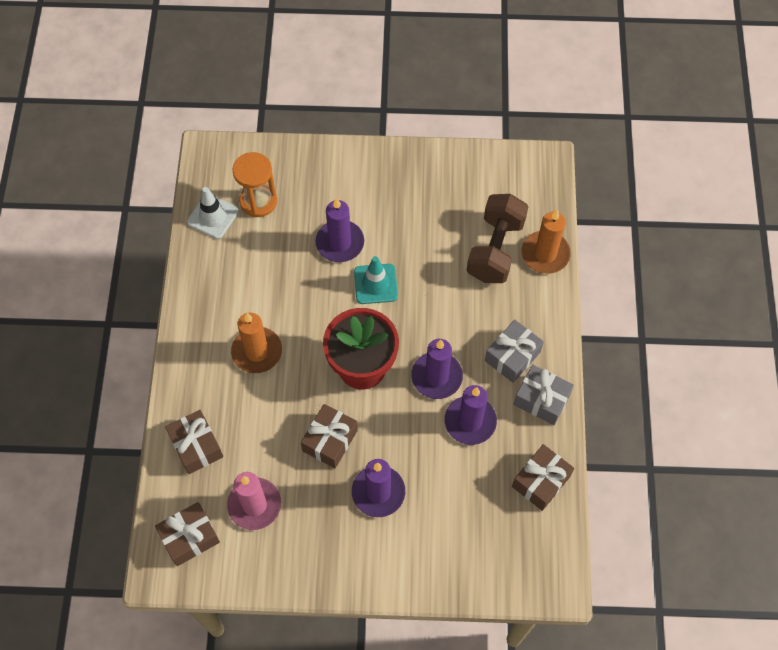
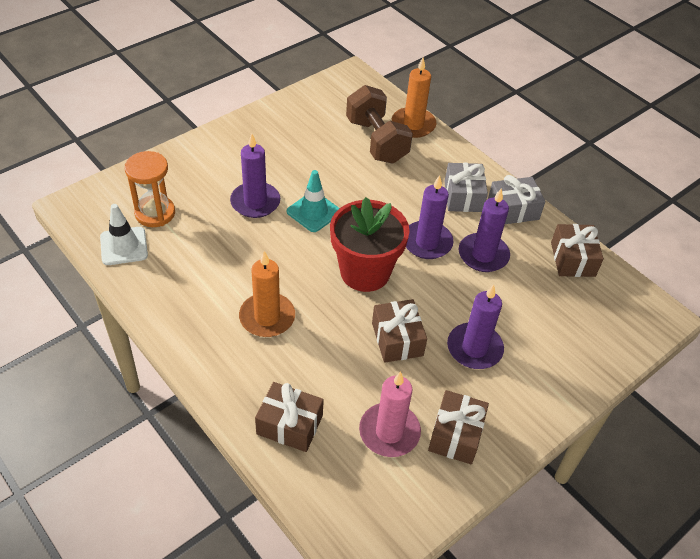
camera: 45 degrees left, 15 degrees down
(190, 537) = (362, 502): brown gift -> brown gift (456, 435)

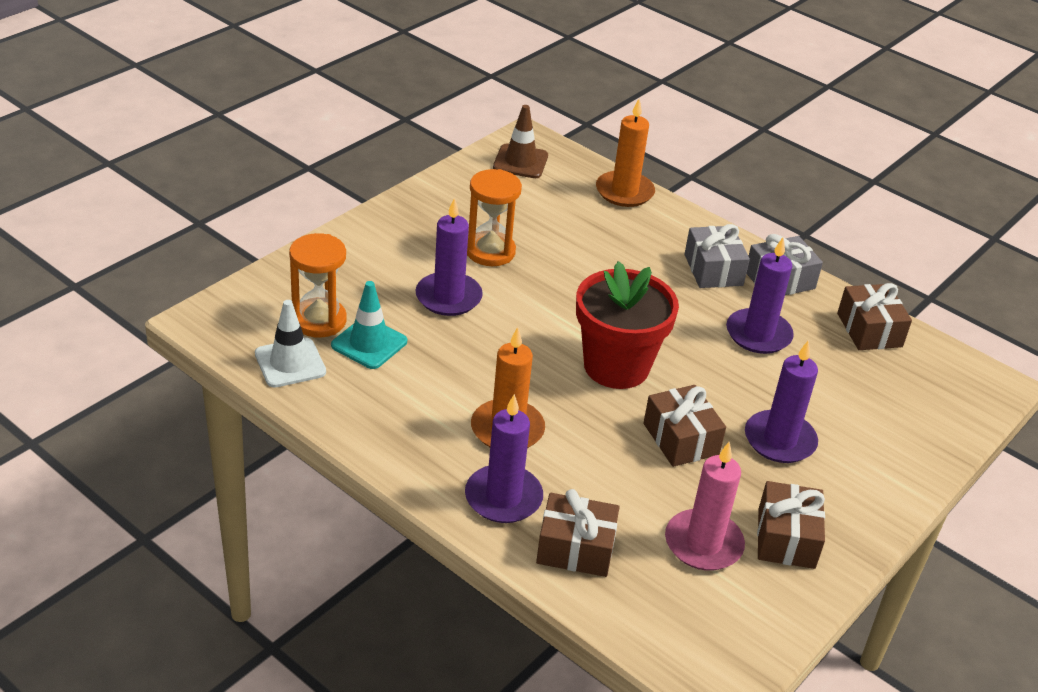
camera: 10 degrees left, 10 degrees down
(297, 167) = (490, 251): none -> orange hourglass
(313, 212) = (528, 303): turquoise traffic cone -> turquoise traffic cone (369, 343)
(341, 93) = (520, 162): none -> brown traffic cone
(376, 141) = (583, 214): brown dumbbell -> none
(427, 242) = (684, 326): purple candle -> purple candle (503, 497)

